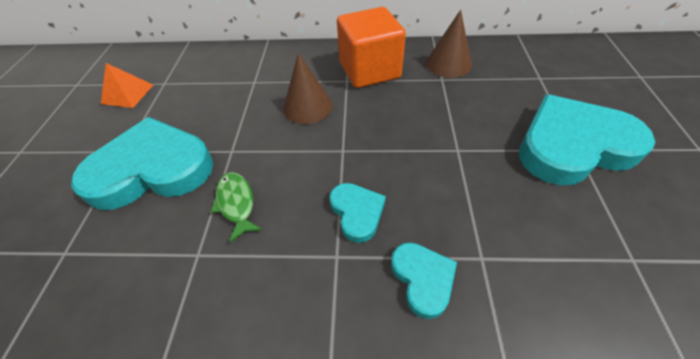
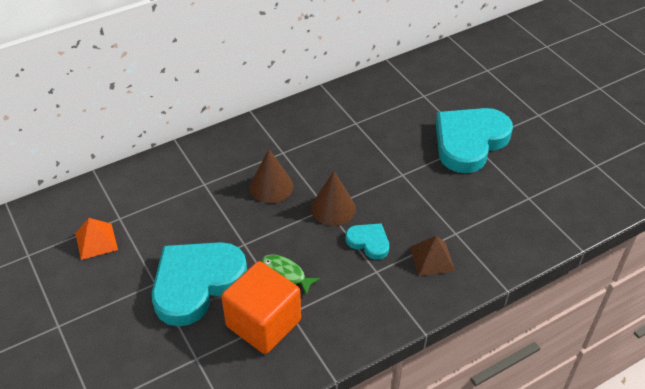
camera: 35 degrees left, 5 degrees down
(369, 70) = (294, 136): orange cube -> orange cube (263, 323)
(422, 279) = (432, 258): turquoise heart -> brown pyramid
(448, 64) = (351, 107): brown cone -> brown cone (333, 208)

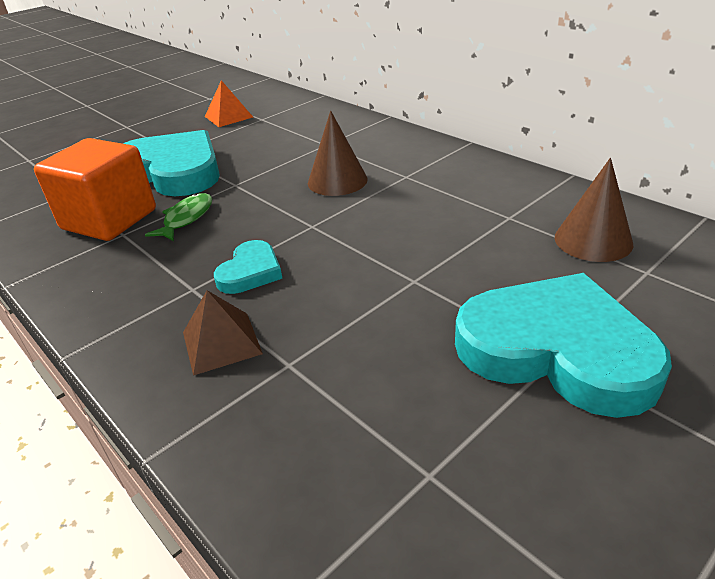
camera: 80 degrees right, 10 degrees down
(333, 208) = (312, 230): brown cone -> brown cone (593, 240)

